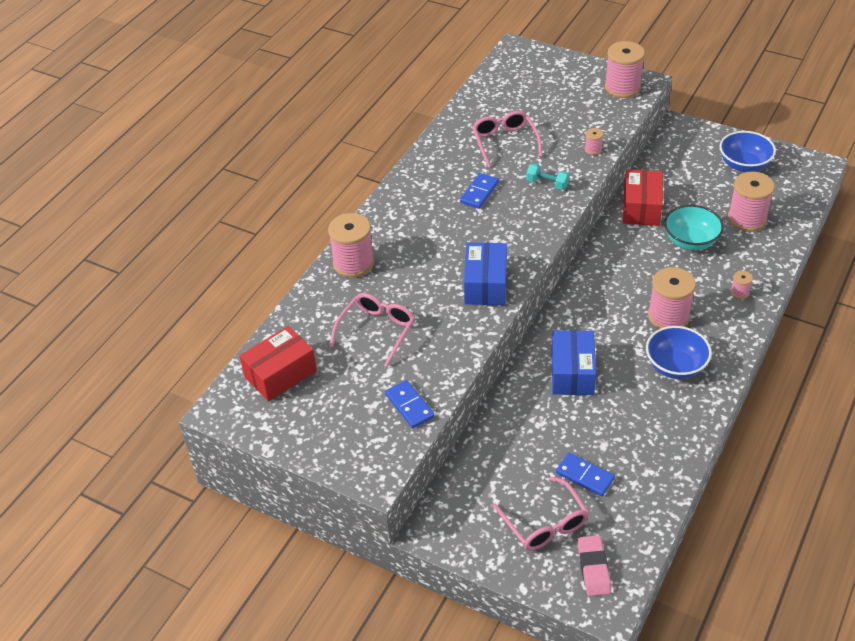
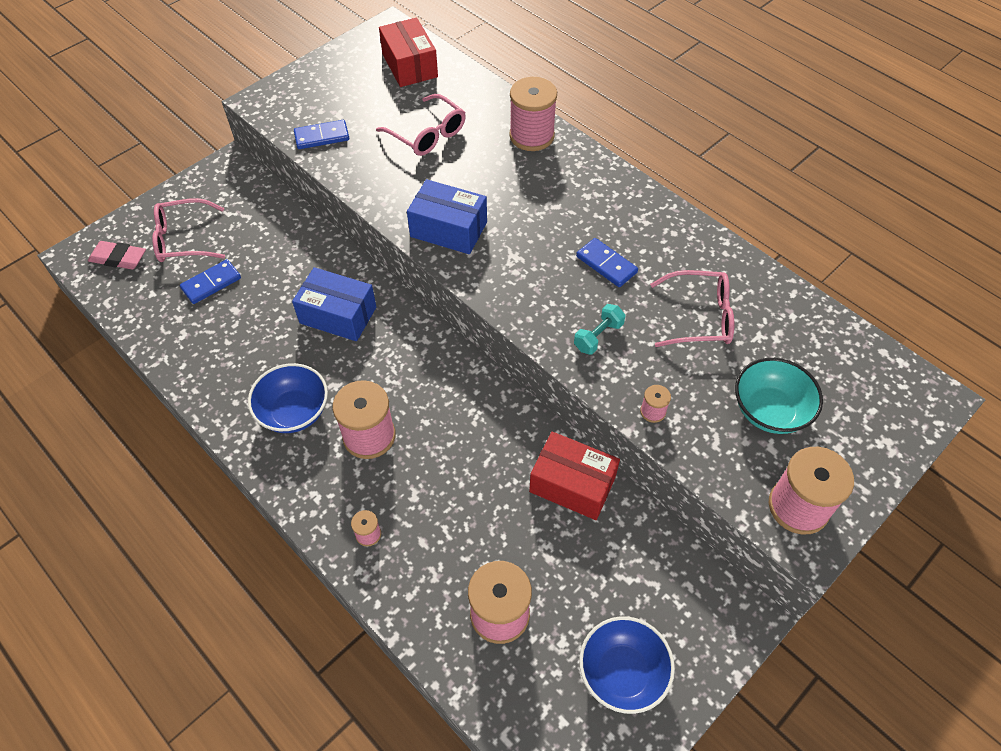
camera: 105 degrees right, 10 degrees up
(690, 241) = (485, 518): turquoise bowl -> turquoise bowl (769, 411)

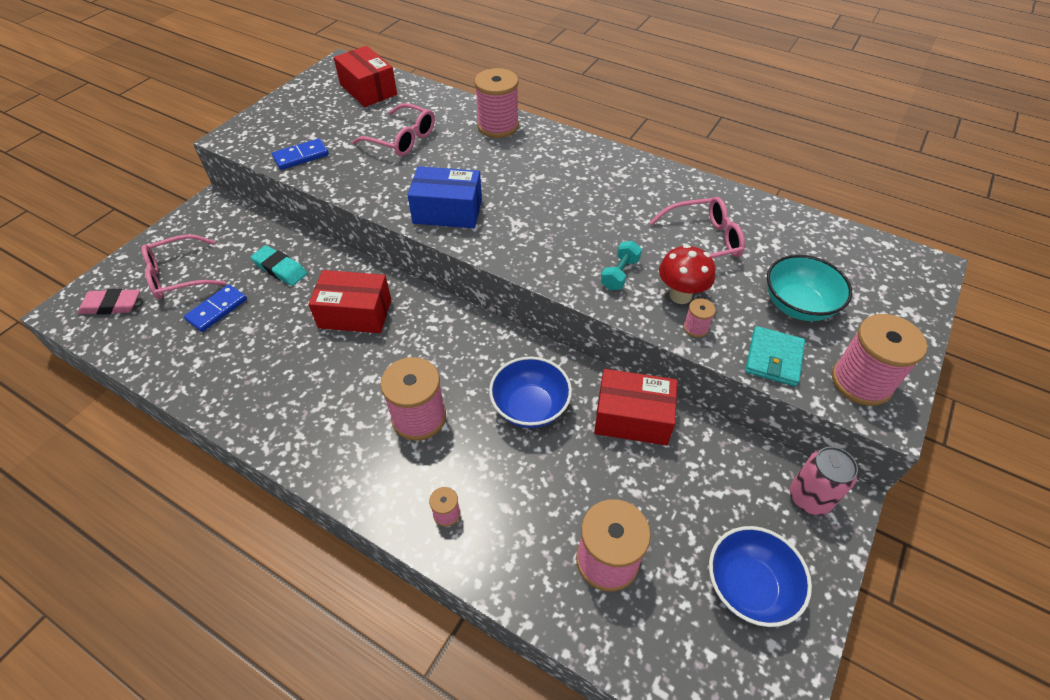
camera: 15 degrees left, 5 degrees down
(279, 251) = (280, 269): none -> turquoise eraser
(294, 412) = (334, 411): blue bowl -> blue bowl (530, 407)
(338, 315) = (355, 313): blue box -> red box
(606, 264) = (603, 214): blue domino -> none
(651, 373) = (680, 295): none -> red mushroom
(717, 606) = (809, 497): none -> pink can
(718, 462) = (773, 358): none -> turquoise wallet

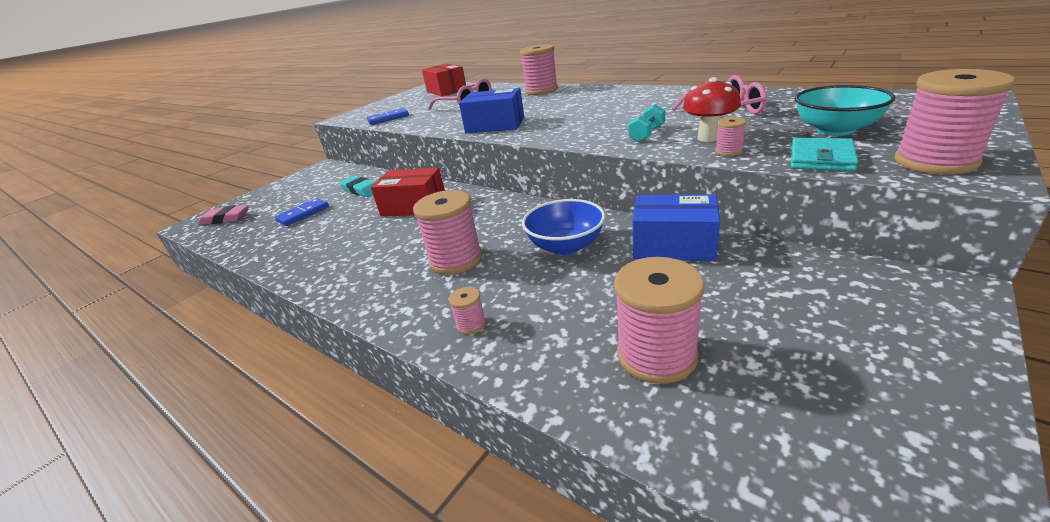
camera: 10 degrees right, 20 degrees down
(178, 276) = (282, 200): pink glasses -> none
(632, 417) = (673, 245): red box -> blue box
(748, 586) = (855, 374): blue bowl -> none
(809, 497) = (907, 290): pink can -> none

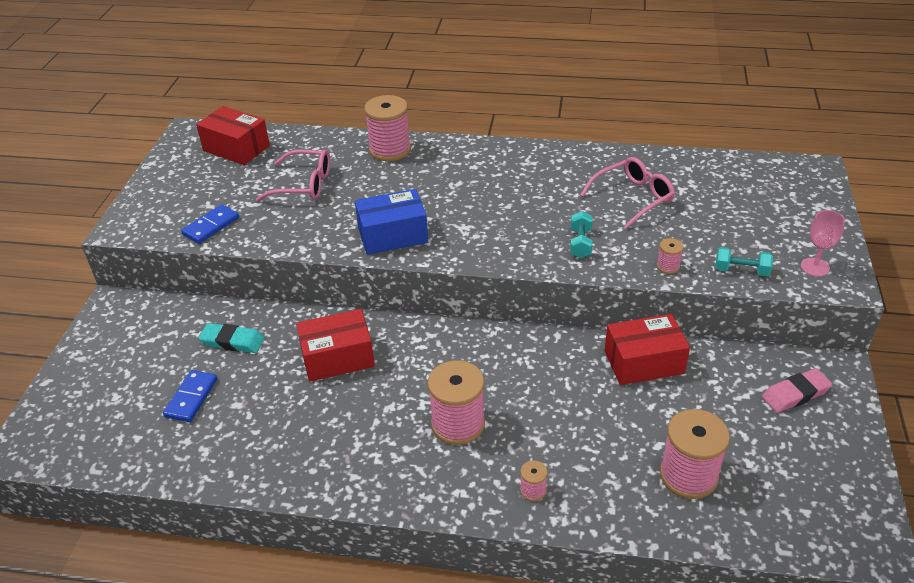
camera: 30 degrees left, 10 degrees up
(225, 219) = (70, 429): pink eraser -> pink eraser (795, 394)
(566, 246) = (552, 383): blue bowl -> none
(673, 245) = (644, 362): blue box -> red box
(708, 138) = (640, 245): red mushroom -> none
(821, 158) = (741, 270): turquoise wallet -> turquoise dumbbell
(835, 130) = (736, 226): turquoise bowl -> none
(935, 162) = (815, 267): pink spool -> pink goblet

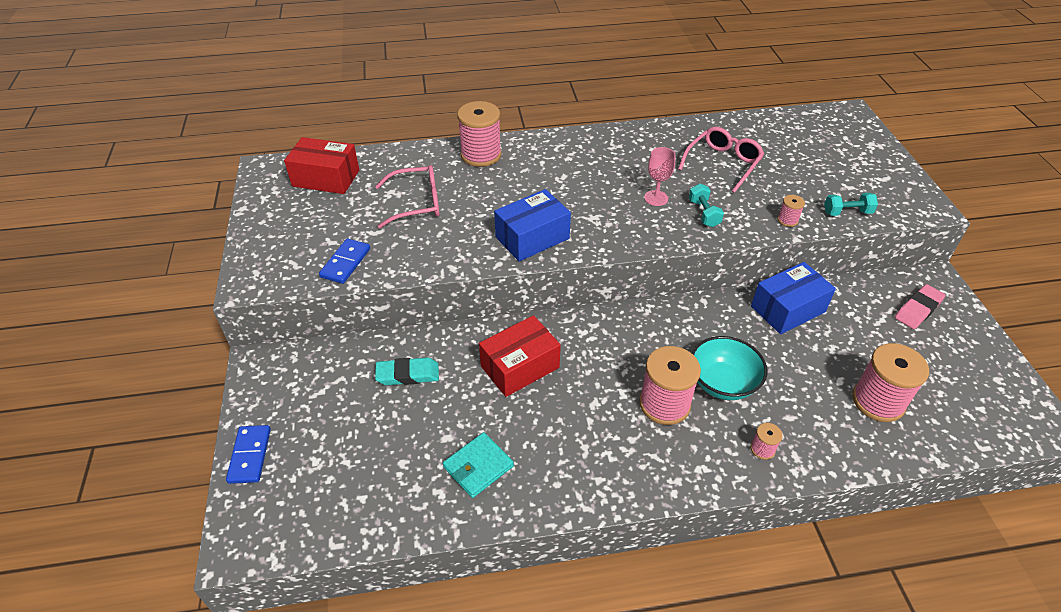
camera: 20 degrees left, 5 degrees up
(191, 398) = (397, 442): blue domino -> blue domino (250, 455)
(250, 436) = (478, 466): none -> turquoise wallet
(529, 418) = (722, 383): none -> turquoise bowl
(644, 362) = (787, 309): red box -> blue box
(815, 267) = (900, 198): pink goblet -> pink goblet (656, 198)

